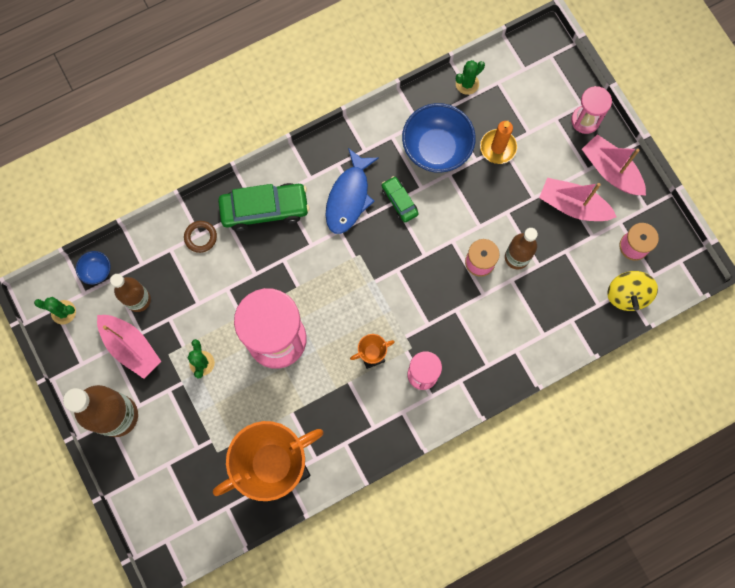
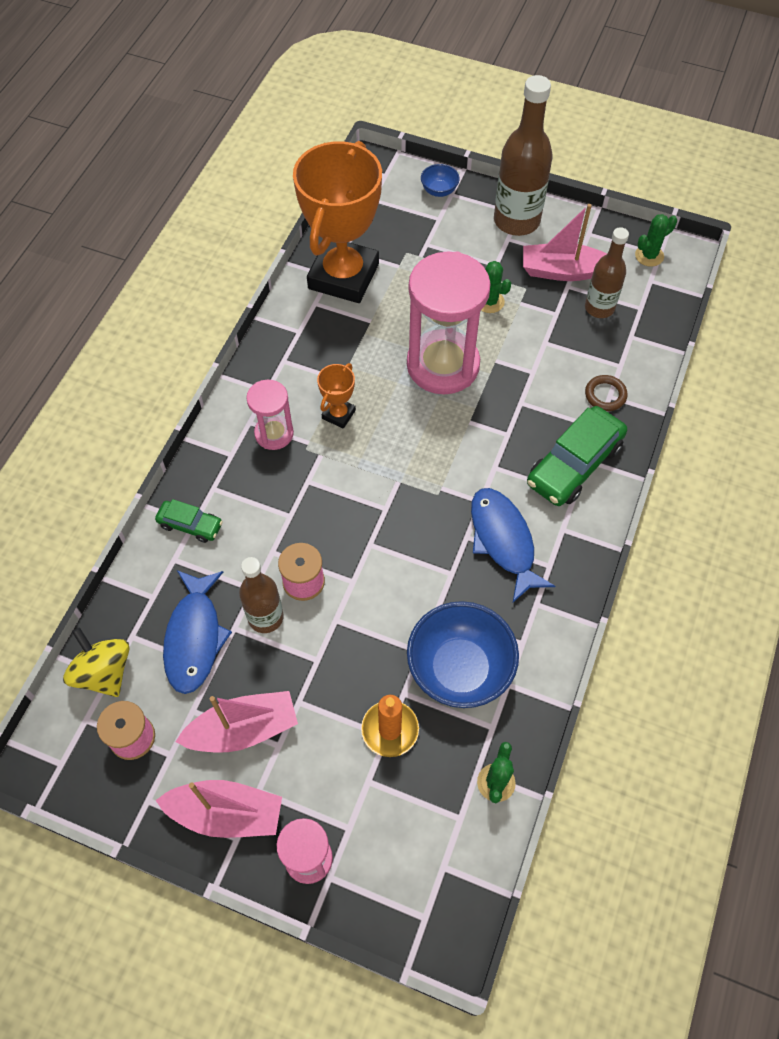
camera: 140 degrees right, 15 degrees down
(97, 271) = (661, 303): blue bowl -> blue bowl (439, 190)
(399, 201) = (446, 578): green car -> green car (190, 525)
(564, 276) = (194, 637): none -> blue fish

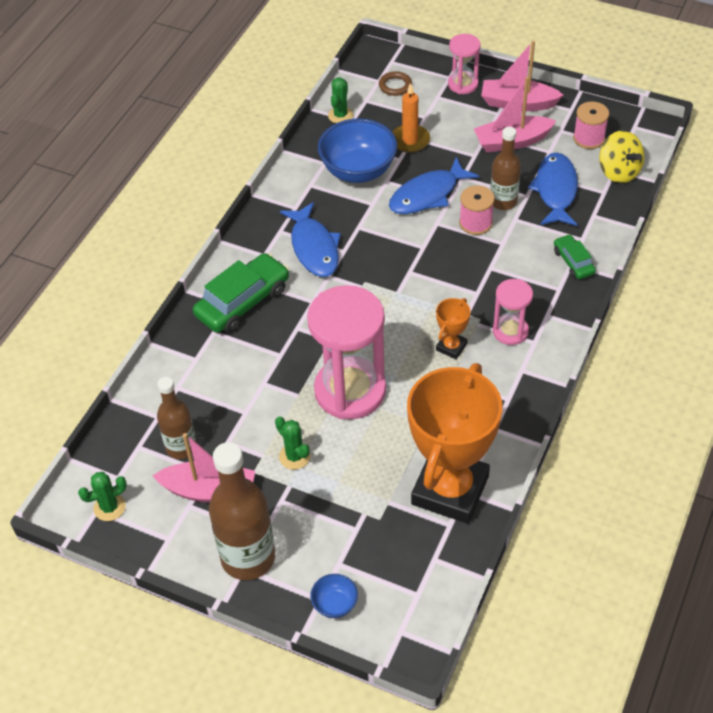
camera: 175 degrees left, 10 degrees down
(190, 525) = (573, 262): green car -> green car turned 45 degrees clockwise
(364, 627) = (427, 195): none -> blue fish
(605, 395) = (199, 360): brown ring -> brown ring (395, 86)

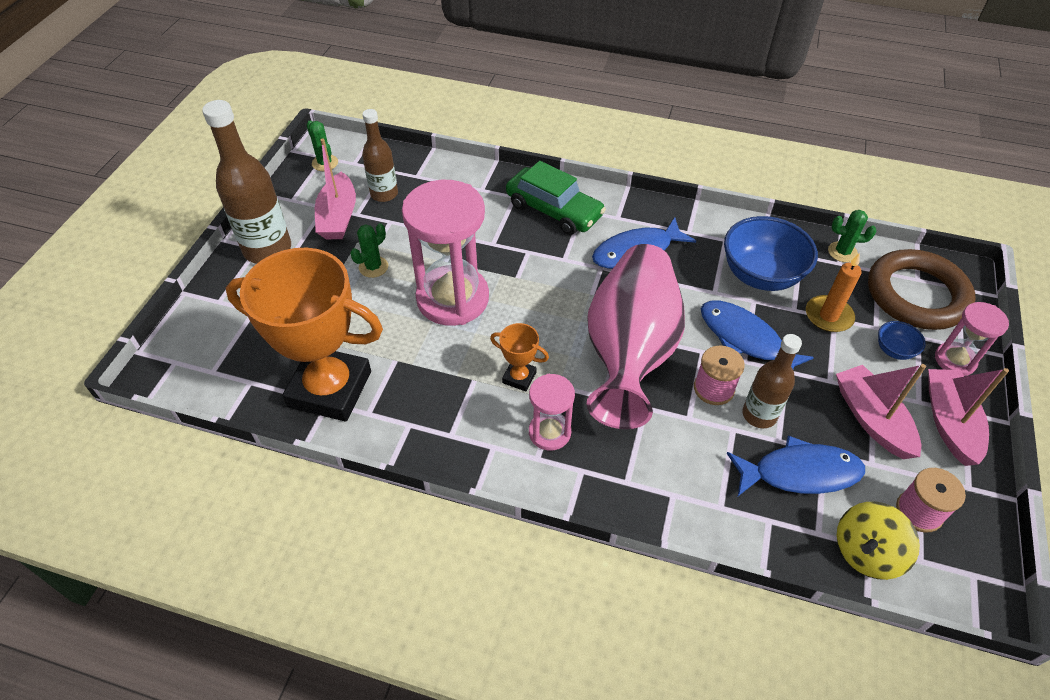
camera: 80 degrees right, 0 degrees up
(335, 604) = (211, 312): blue bowl -> blue bowl (894, 350)
(395, 86) = (916, 295): brown ring -> brown ring, size x2.46
(432, 269) = (630, 352): none -> pink vase
(573, 262) = (676, 497): green car -> none

